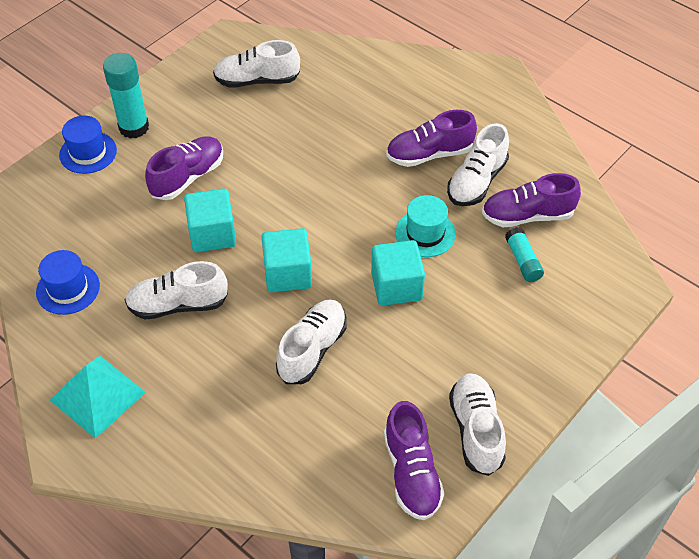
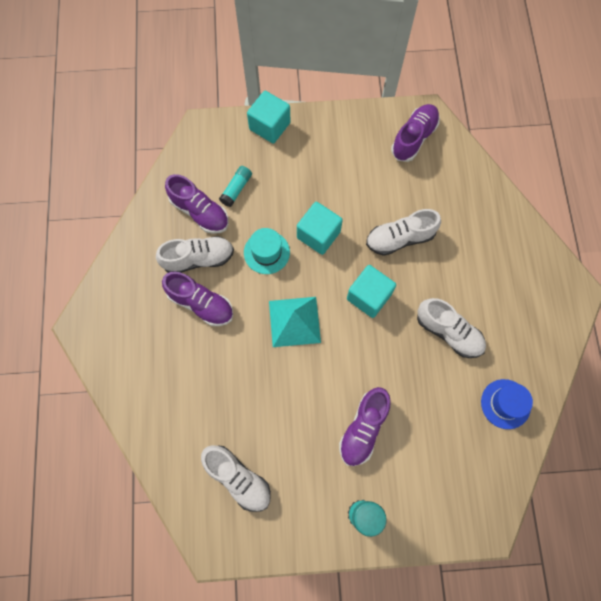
camera: 135 degrees left, 20 degrees up
(88, 152) = (411, 518): blue hat -> none
(97, 396) = (537, 312): turquoise pyramid -> turquoise pyramid (294, 321)
(187, 177) = (363, 428): purple shoe -> purple shoe turned 60 degrees counterclockwise
(212, 234) = (387, 366): turquoise cube -> turquoise cube (269, 126)
(476, 430) = (363, 130): white shoe -> none

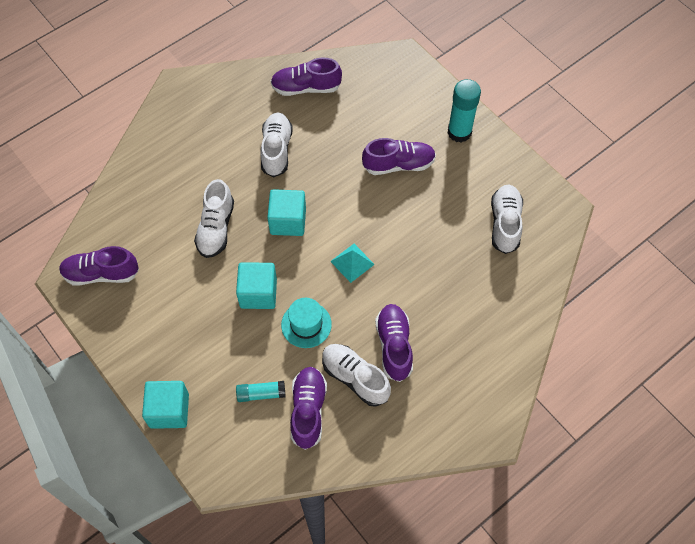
camera: 125 degrees left, 10 degrees down
(294, 321) = (352, 262): turquoise pyramid -> turquoise pyramid, size x0.65
(400, 238) = (216, 228): white shoe -> white shoe turned 60 degrees clockwise
(505, 404) = (306, 88): blue hat -> purple shoe

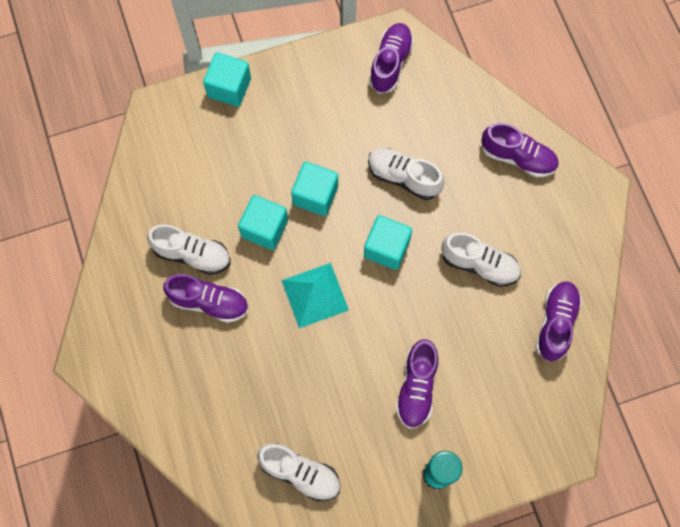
camera: 110 degrees right, 10 degrees up
(261, 394) = (212, 167): turquoise glue stick -> none
(306, 324) = (264, 228): turquoise hat -> turquoise cube
(308, 410) = (179, 202): purple shoe -> purple shoe (517, 157)
(352, 262) = (315, 295): turquoise pyramid -> turquoise pyramid, size x1.55
(355, 378) = (192, 254): white shoe -> white shoe turned 45 degrees clockwise

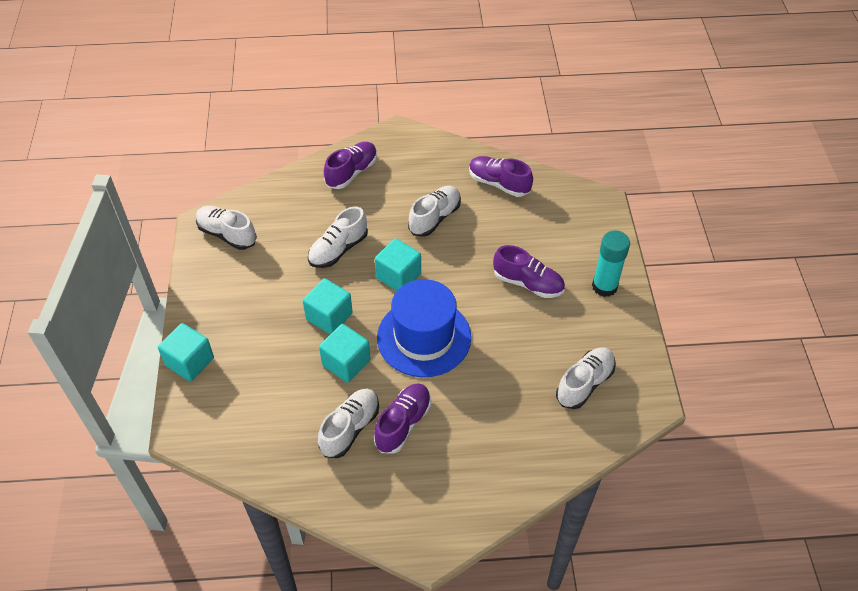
camera: 75 degrees left, 20 degrees down
(315, 295) = (424, 337): turquoise pyramid -> blue hat
(390, 63) = (227, 234): purple shoe -> white shoe

